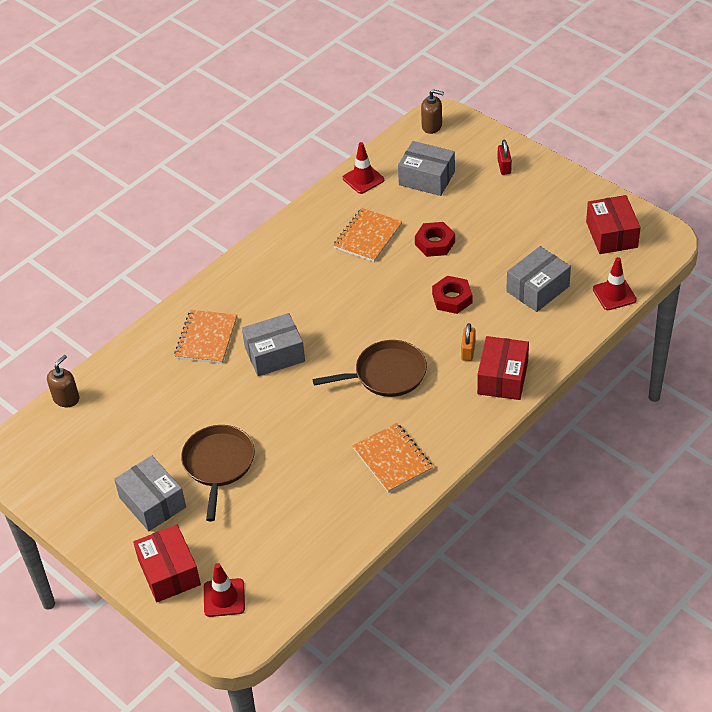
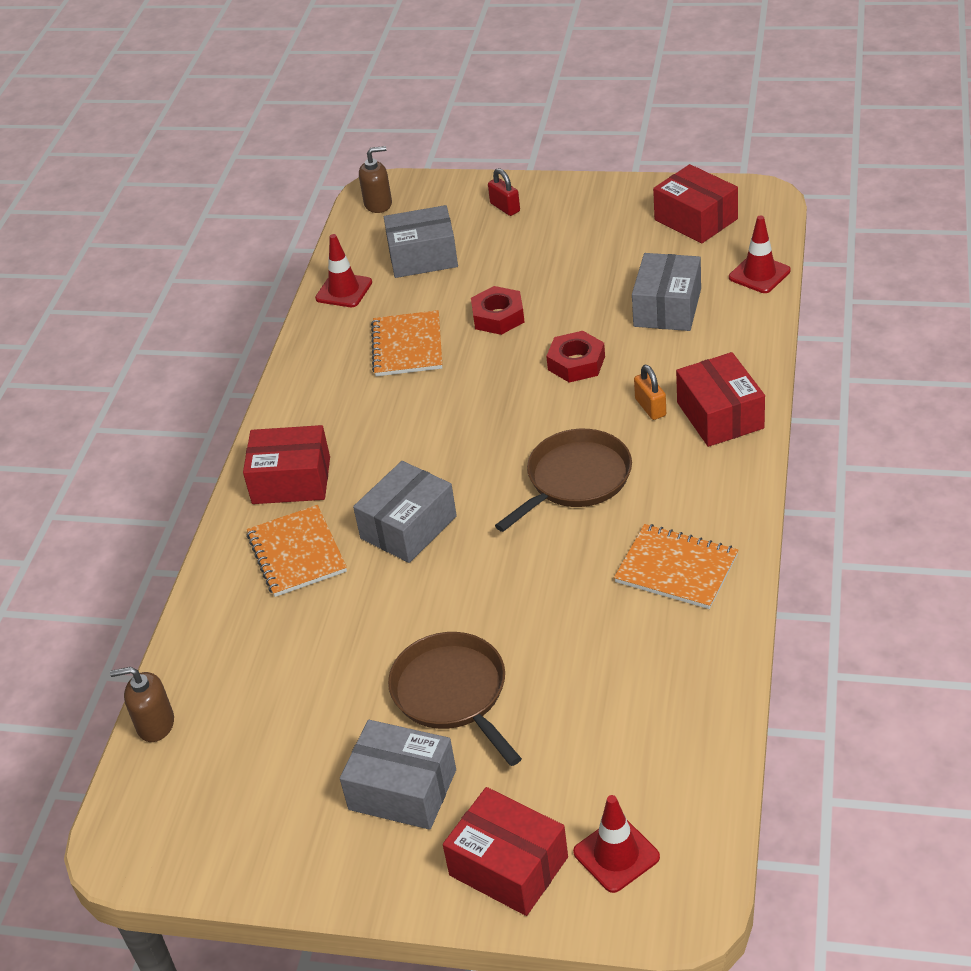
camera: 30 degrees left, 5 degrees down
(66, 398) = (155, 724): brown soap dispenser -> brown soap dispenser turned 90 degrees counterclockwise
(238, 291) = (291, 480): none -> red box

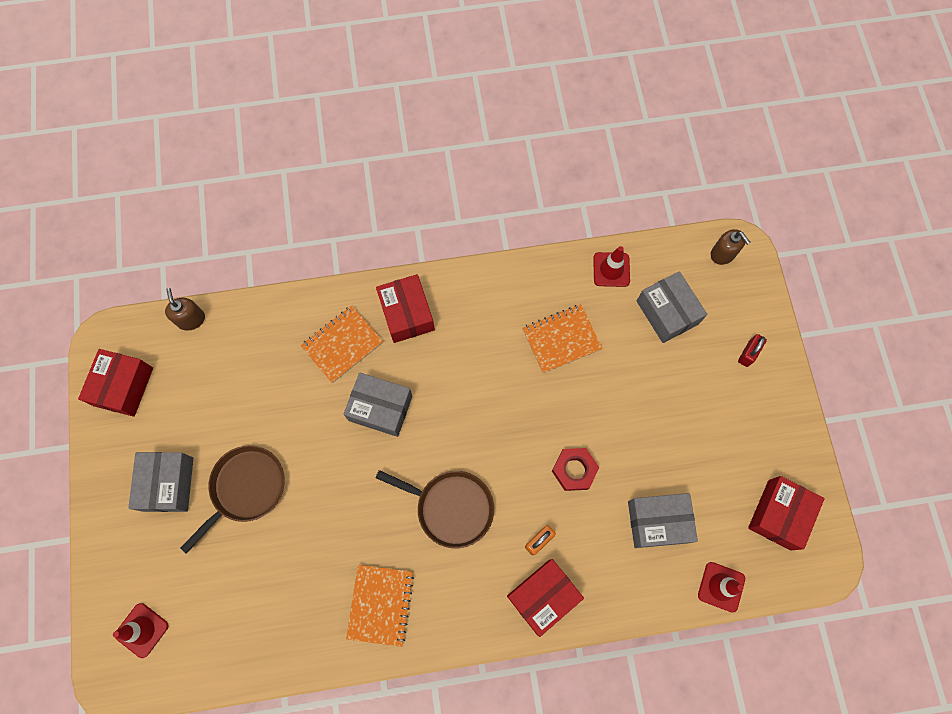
camera: 65 degrees right, 30 degrees up
(498, 317) = (612, 394): red nut -> none
(508, 866) = (124, 567): red box -> red box (123, 386)

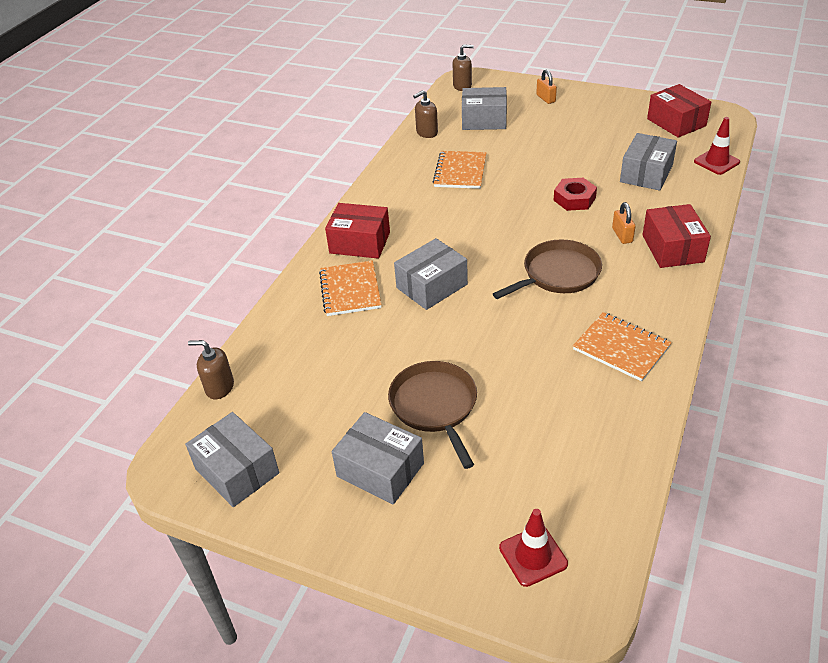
camera: 55 degrees left, 30 degrees down
(123, 386) = (237, 471): red box -> grey box
(611, 269) = (426, 132): red traffic cone -> brown soap dispenser
(748, 353) = (545, 98): red padlock -> orange padlock

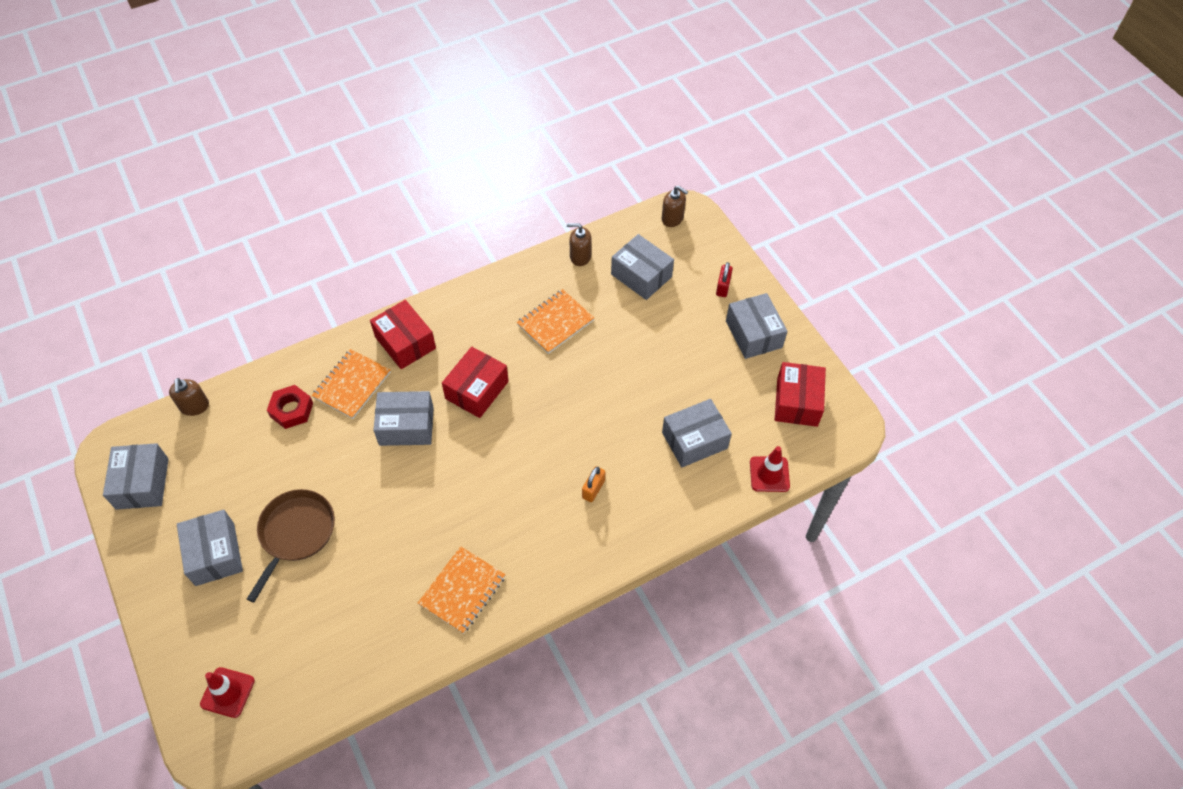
camera: 35 degrees right, 15 degrees up
(219, 387) = (194, 406): brown soap dispenser -> brown soap dispenser turned 150 degrees counterclockwise
(545, 98) = (723, 287): orange padlock -> red padlock
(558, 274) = (502, 487): brown pan -> none
(574, 199) = (604, 422): red nut -> red nut (291, 410)
(600, 108) = (753, 334): none -> grey box
(621, 348) = (462, 590): orange notebook -> orange notebook turned 45 degrees clockwise
(672, 248) = (613, 533): red box -> red box (477, 390)

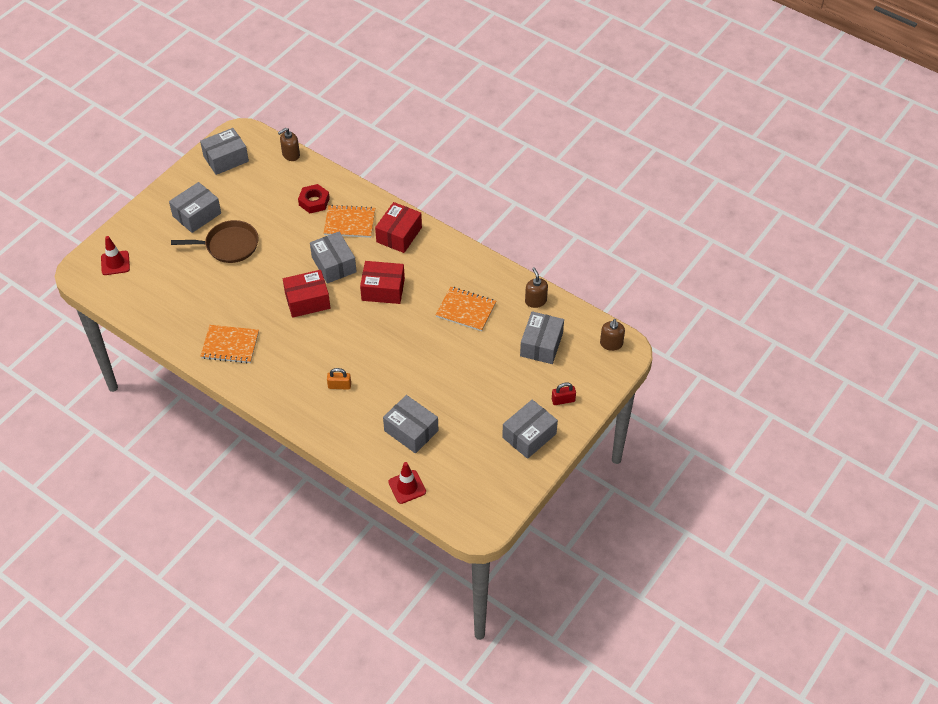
camera: 65 degrees right, 5 degrees down
(797, 402) = (481, 484): red box -> red box (307, 301)

